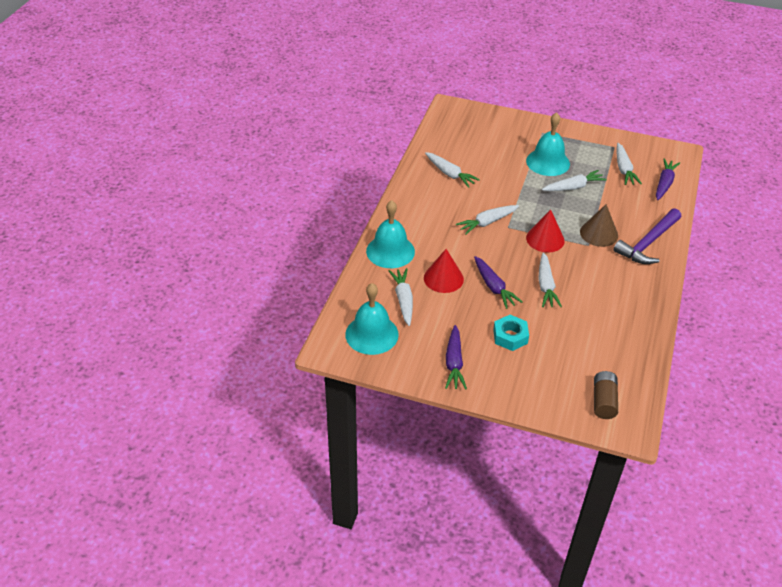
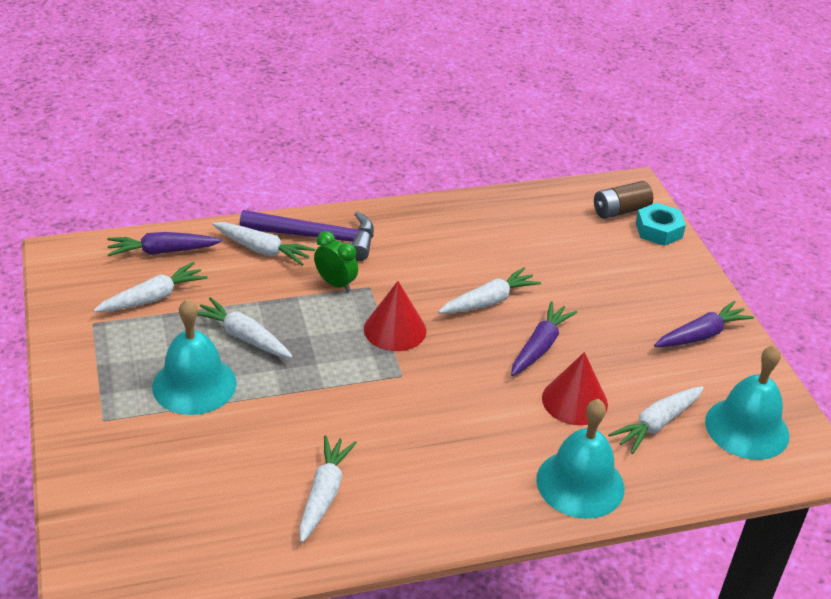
camera: 125 degrees left, 5 degrees down
(487, 222) = (412, 400): white carrot -> white carrot (262, 250)
(510, 336) = (608, 304): turquoise nut -> turquoise nut (658, 230)
(599, 233) = (335, 284): brown cone -> green clock

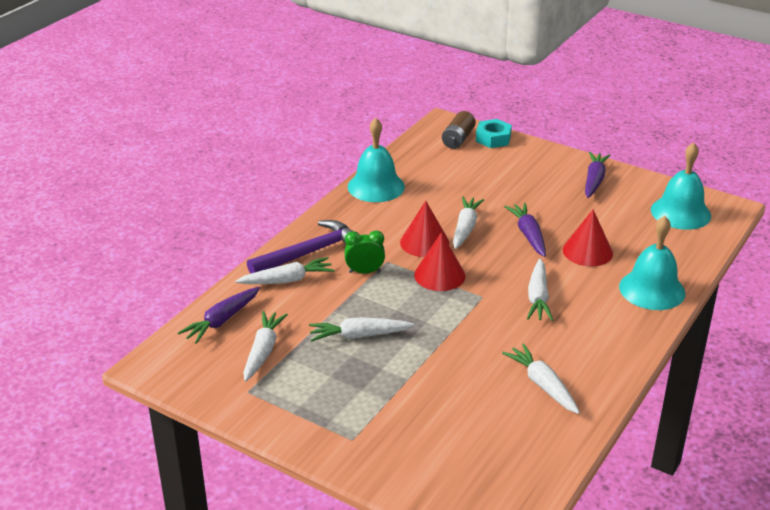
camera: 40 degrees left, 5 degrees down
(194, 384) = (374, 381): turquoise bell -> turquoise bell (376, 186)
(429, 291) = (424, 242): none -> red cone
(657, 424) = (641, 237): white carrot -> white carrot (538, 297)

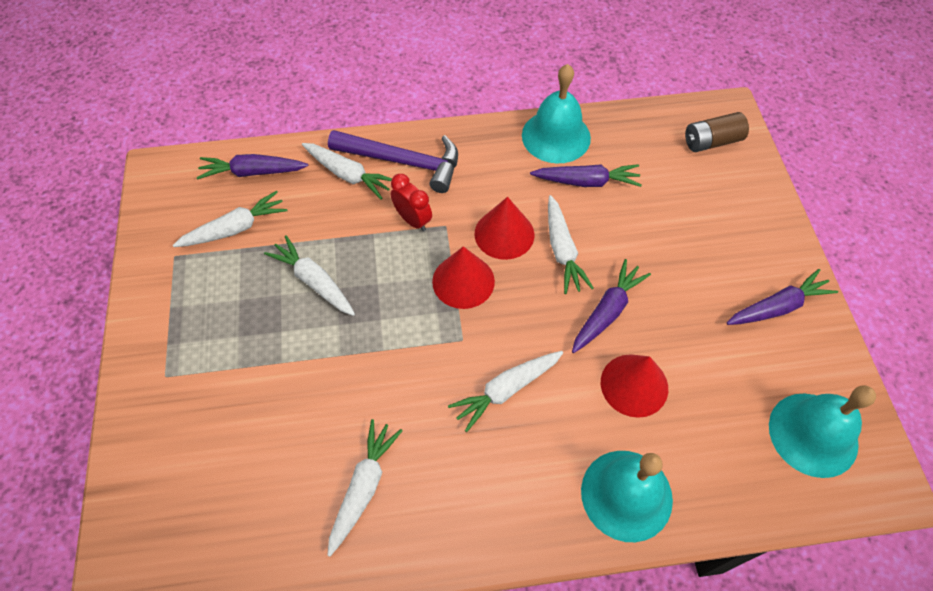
camera: 50 degrees right, 25 degrees up
(364, 272) = (413, 220): green clock -> red clock
(426, 194) = (586, 182): none -> purple carrot
(465, 228) = (562, 250): white carrot -> white carrot turned 105 degrees clockwise
(493, 138) = (748, 168): turquoise nut -> none

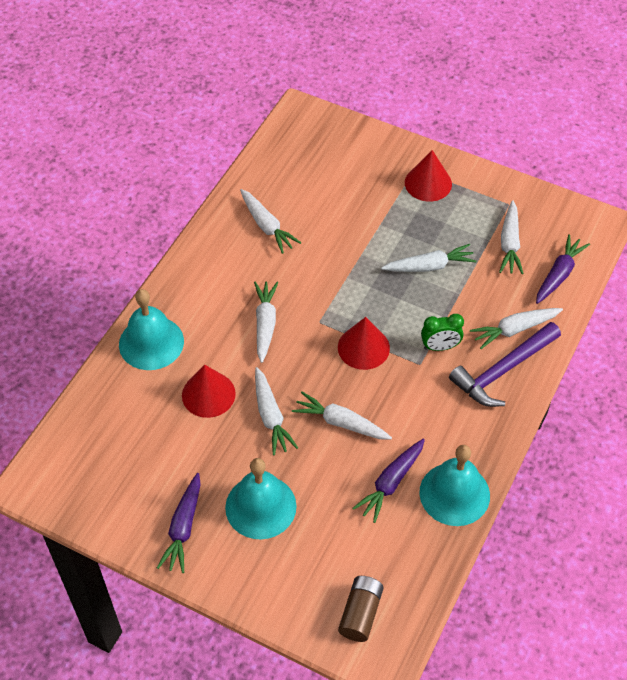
camera: 125 degrees right, 5 degrees down
(413, 220) = (440, 347): red clock -> green clock
(504, 234) = (384, 395): red cone -> red cone (428, 183)
(607, 311) = (270, 416): purple carrot -> white carrot
(813, 434) = (90, 470): turquoise bell -> turquoise bell (260, 506)

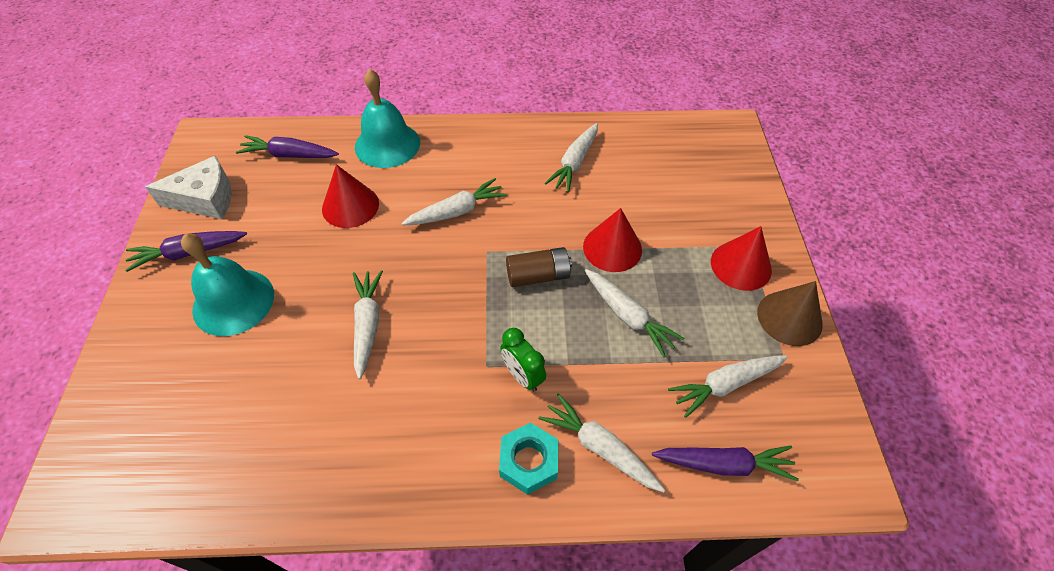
camera: 60 degrees right, 0 degrees up
(123, 500) = (205, 199): none -> white cheese
(270, 416) = (347, 263): white carrot -> none
(360, 613) = (119, 453): brown battery -> brown battery (538, 276)
(363, 347) = (477, 303): red cone -> red cone (612, 248)
(391, 483) = (307, 407): purple carrot -> purple carrot (289, 155)
(454, 494) = (318, 484): turquoise bell -> none
(483, 183) = (789, 318): none -> brown cone
(503, 371) = (528, 461): purple hammer -> turquoise nut

